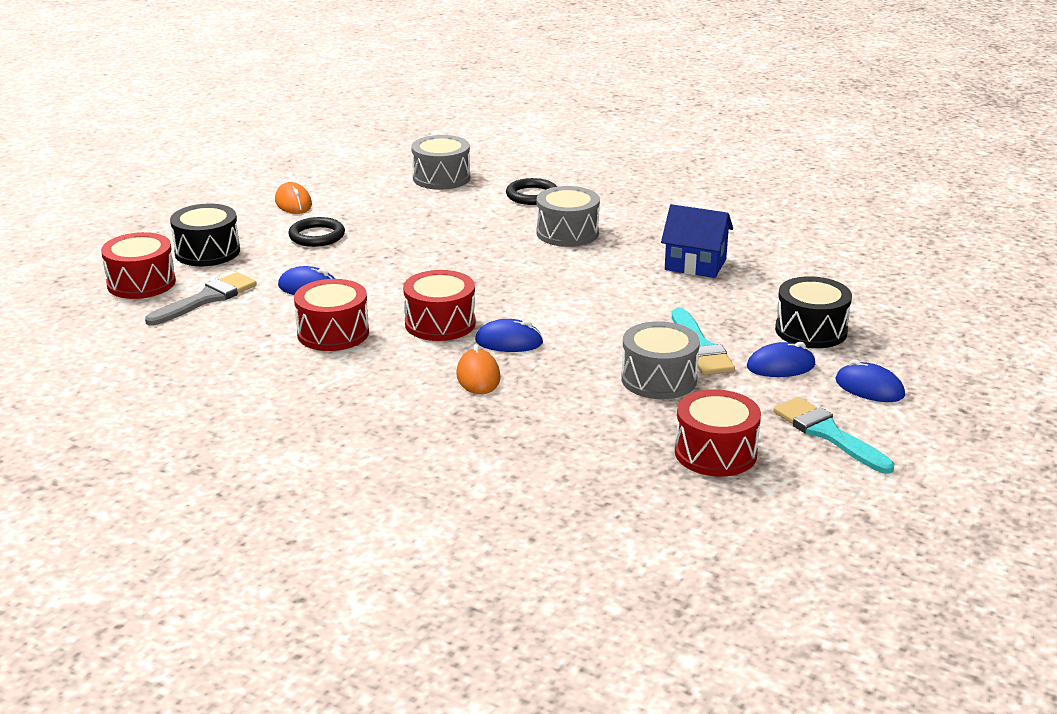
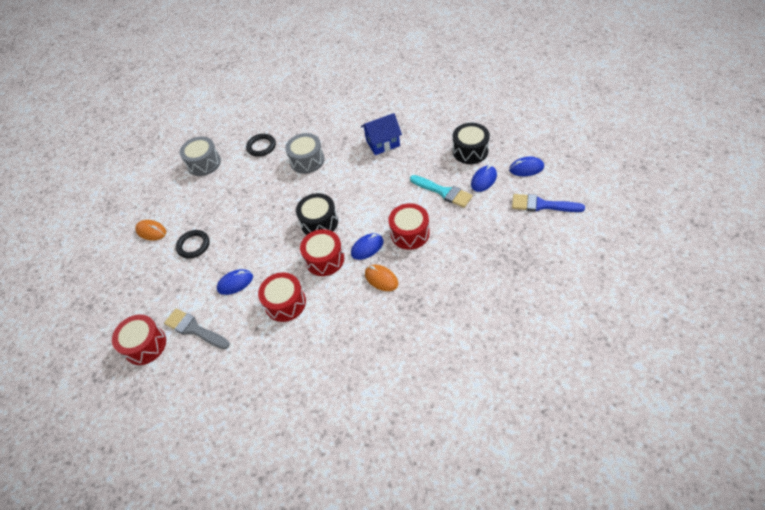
camera: 35 degrees left, 25 degrees up
(206, 299) = (194, 329): grey brush -> grey brush turned 60 degrees counterclockwise
(207, 252) = (151, 297): black drum -> black drum (319, 222)
(659, 379) = (451, 223): grey drum -> none
(715, 453) = (519, 248): red drum -> red drum (410, 233)
(828, 434) = (542, 205): turquoise brush -> blue brush

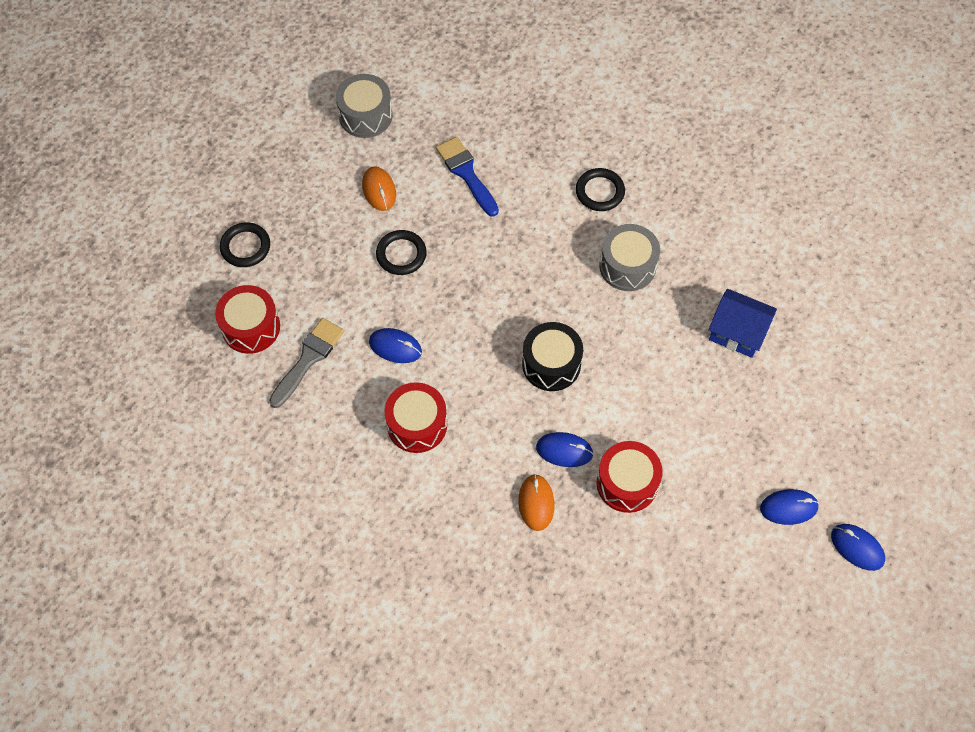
camera: 40 degrees right, 10 degrees up
(102, 314) = (245, 247): none -> black ring
(194, 329) = (308, 359): grey brush -> grey brush turned 45 degrees clockwise
(204, 163) = (516, 150): grey drum -> grey drum (365, 115)
(324, 259) = (507, 416): red drum -> none
(443, 192) = (725, 473): turquoise brush -> none
(470, 151) = (823, 453): black drum -> none
(542, 205) = (811, 611): blue brush -> blue brush (466, 173)

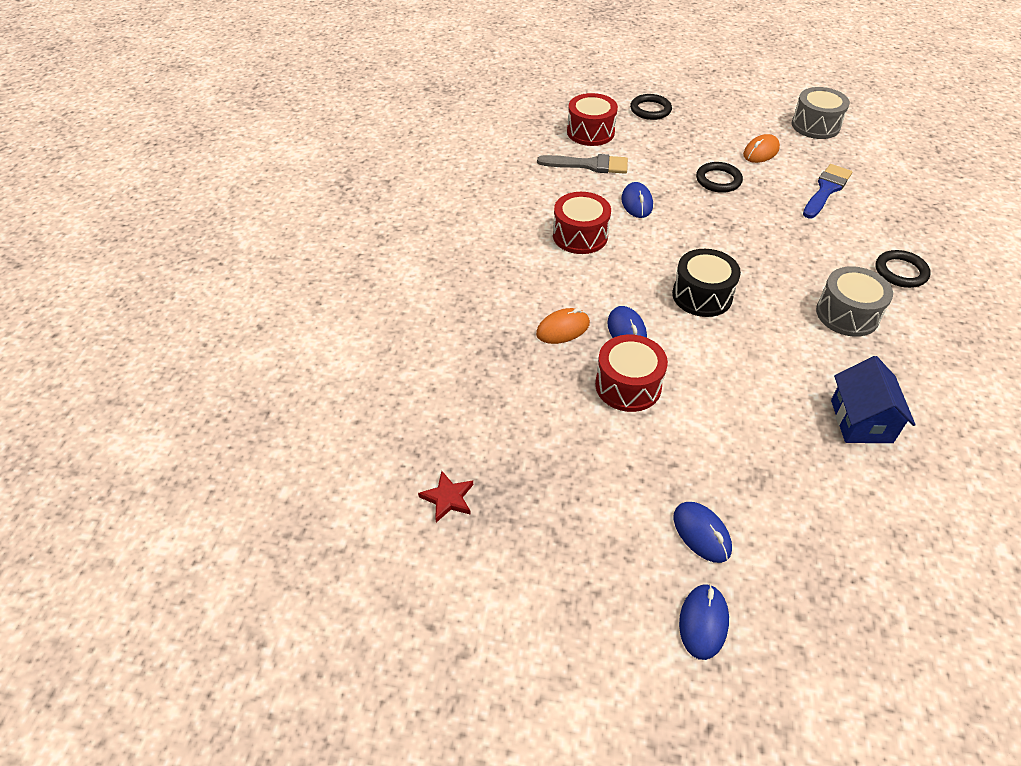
camera: 65 degrees right, 15 degrees down
(682, 683) = (448, 498): none -> red star

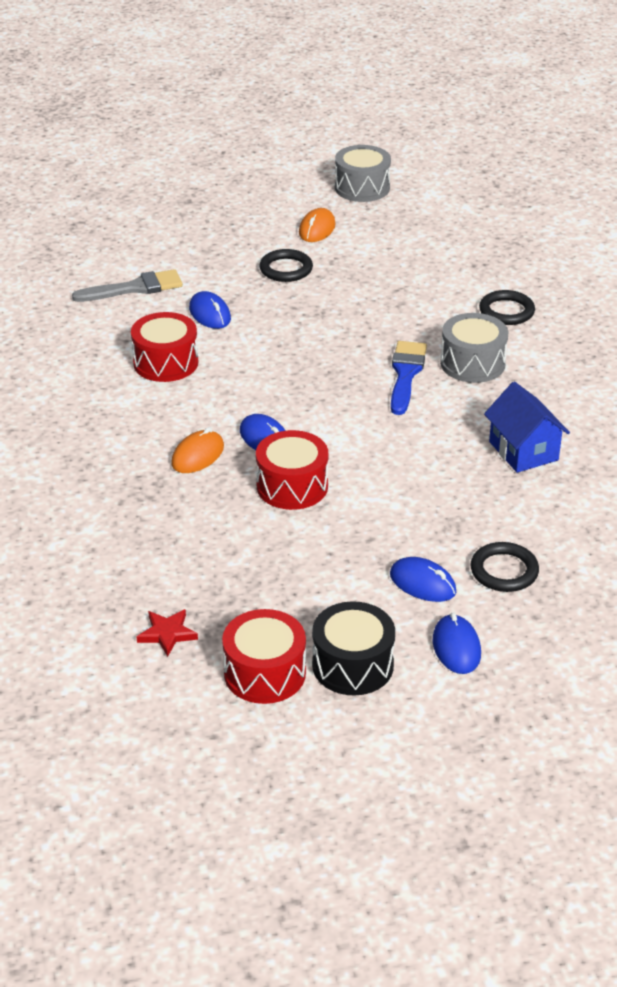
camera: 25 degrees left, 10 degrees down
(590, 132) = (117, 252): red drum -> red drum (264, 673)
(650, 110) = (173, 212): black ring -> black ring (504, 571)
(702, 295) = (324, 385): black drum -> black drum (353, 665)
(826, 190) = (402, 251): blue brush -> blue brush (406, 374)

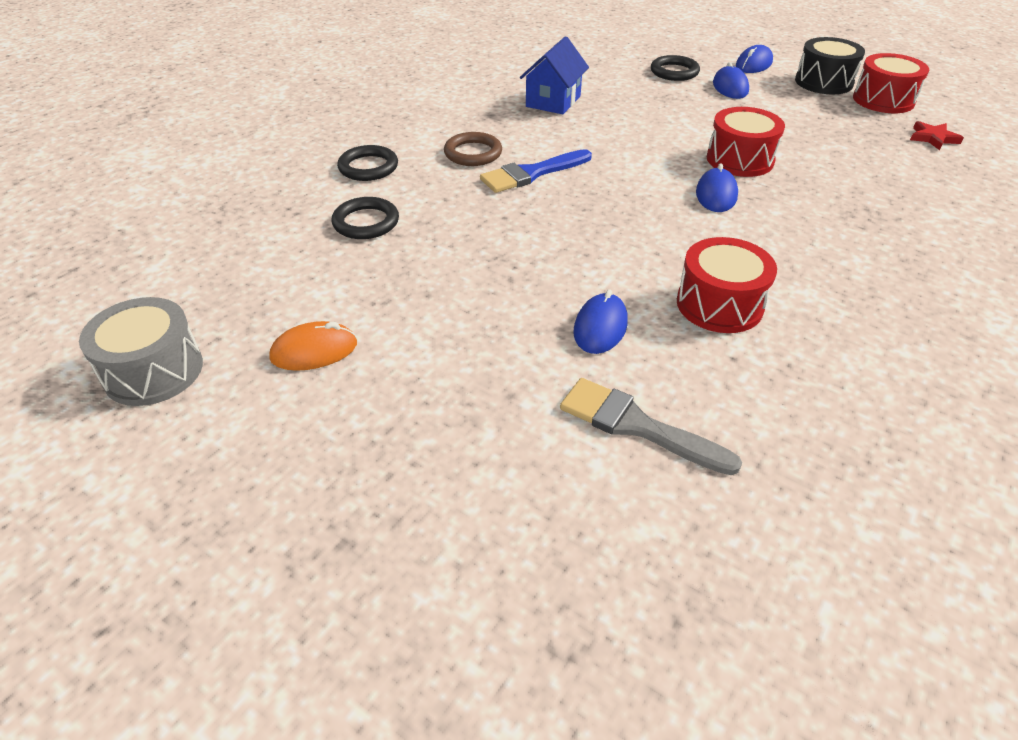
camera: 130 degrees left, 5 degrees up
(198, 455) = (789, 213): orange mouse -> none
(286, 269) = (440, 324): black ring -> black ring (366, 222)
(472, 363) = (473, 153): grey drum -> brown ring

